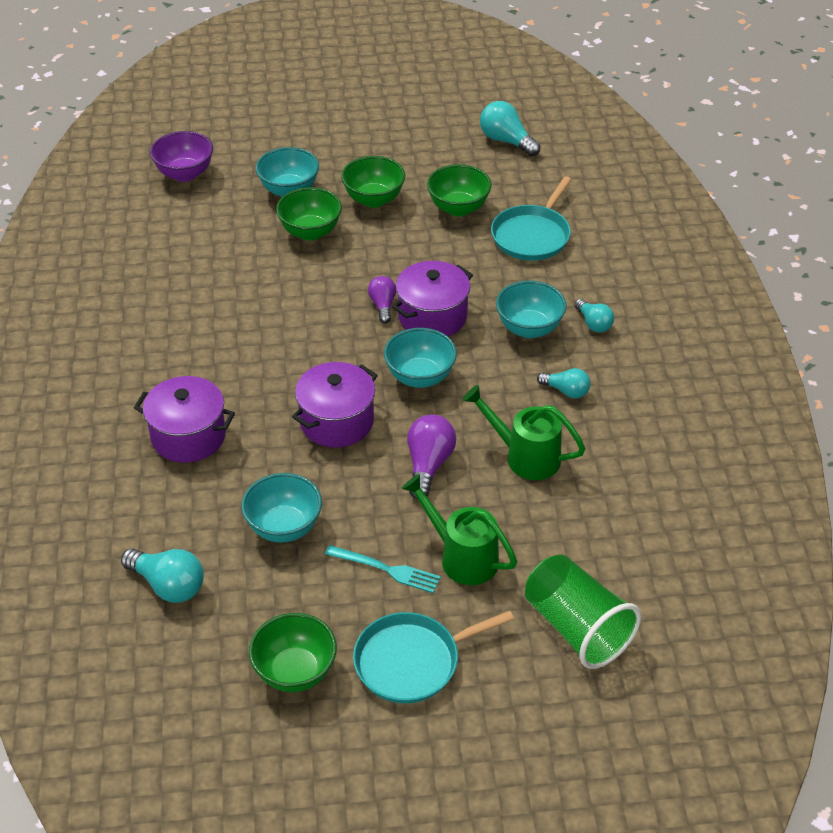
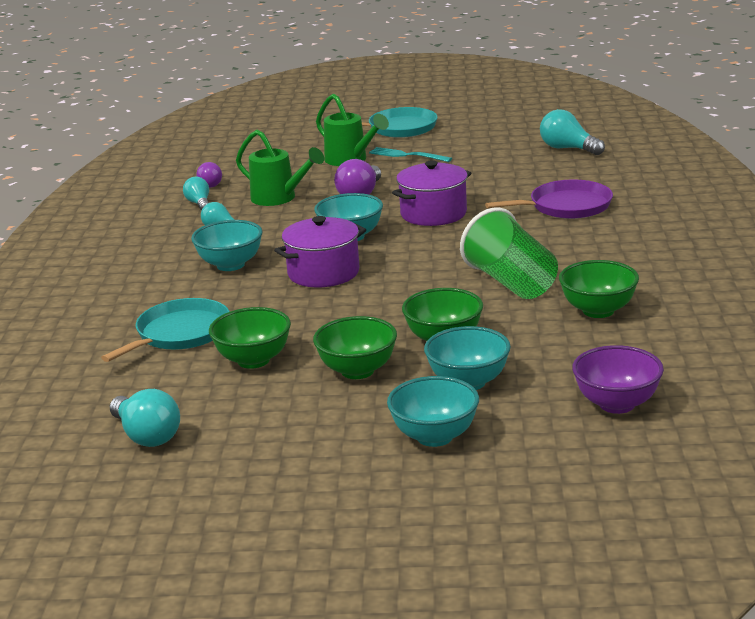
camera: 170 degrees left, 20 degrees down
(188, 436) = (566, 206): purple pot -> purple pan
(284, 527) = (482, 169): turquoise bowl -> turquoise bowl (435, 436)
(295, 672) = (476, 125): green bowl -> green bowl (598, 311)
(383, 305) = (372, 281): purple light bulb -> purple light bulb (211, 184)
(577, 628) = (284, 139): green cup -> green cup (511, 283)
(593, 323) = (164, 268): turquoise light bulb -> turquoise light bulb (199, 204)

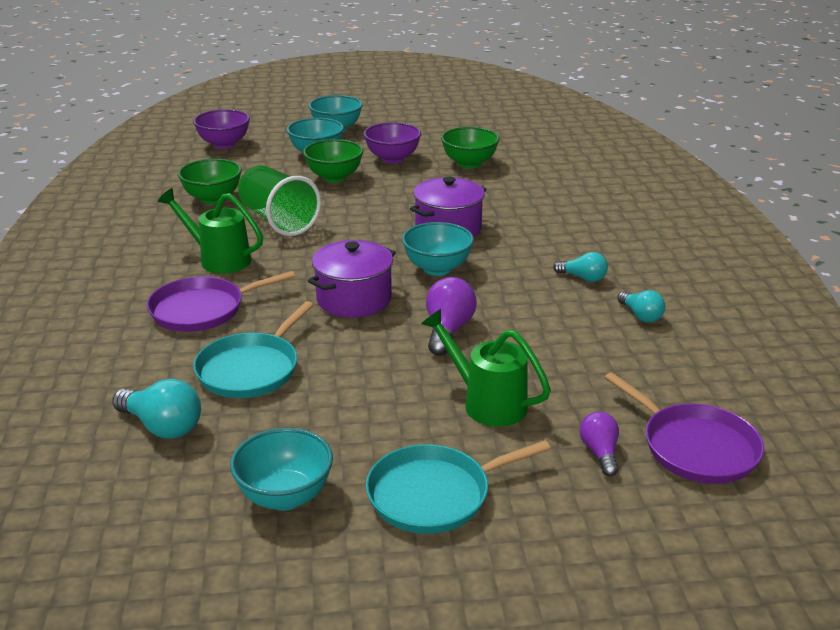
camera: 170 degrees right, 5 degrees up
(147, 436) = (509, 126): turquoise light bulb -> none
(180, 334) = (538, 179): turquoise pan -> turquoise pan (251, 369)
(211, 184) = (655, 352): purple light bulb -> purple light bulb (600, 453)
(230, 265) = (541, 236): turquoise bowl -> turquoise bowl (285, 496)
(234, 145) = (695, 447): none -> purple pan
(279, 198) = (547, 324): green watering can -> green watering can (219, 259)
(357, 371) = (392, 159): green bowl -> purple bowl
(406, 155) = (405, 413): turquoise fork -> none

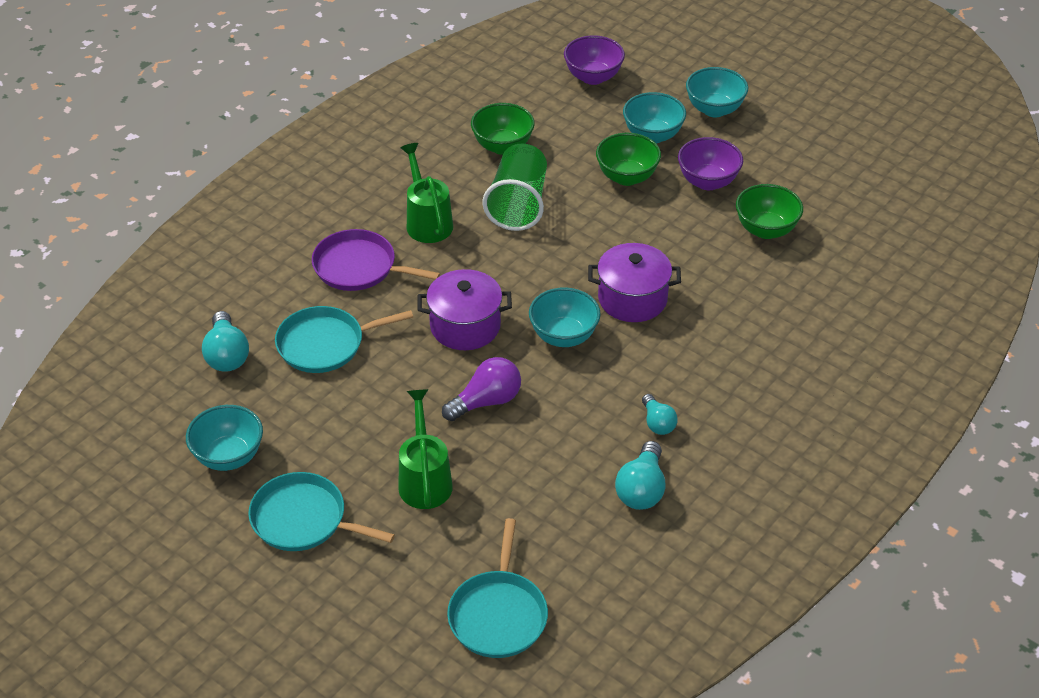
camera: 45 degrees right, 15 degrees up
(600, 453) = (435, 570): purple light bulb -> none
(641, 316) = (641, 489): turquoise light bulb -> turquoise light bulb, size x1.56
(695, 447) = (498, 614): purple pan -> turquoise pan

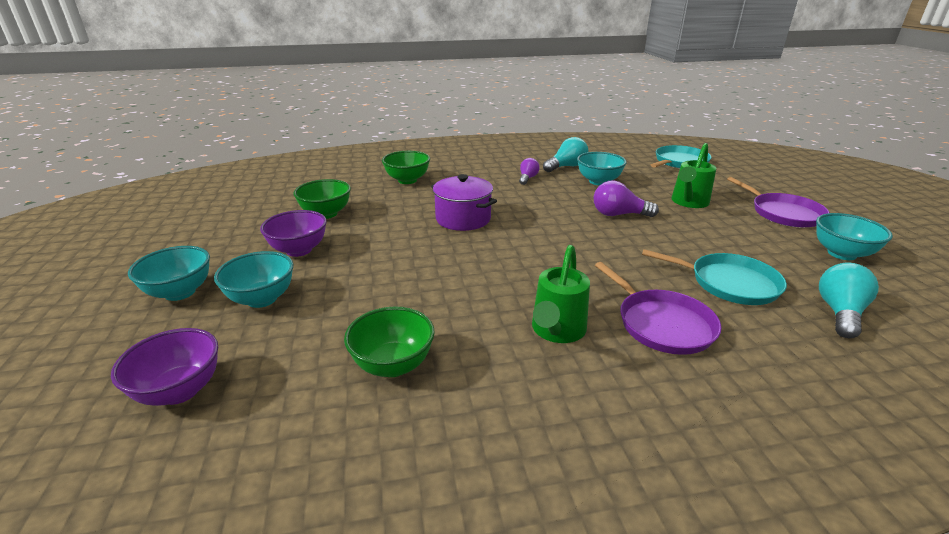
camera: 140 degrees left, 15 degrees down
(303, 519) = (783, 213): turquoise pan -> purple pan
(465, 326) = (597, 249): purple pot -> none
(518, 204) = (456, 304): green cup -> none
(563, 336) = (532, 221): turquoise bowl -> turquoise bowl (598, 181)
(627, 177) = (341, 280): green bowl -> green bowl (407, 180)
(657, 423) = (527, 178): turquoise light bulb -> purple light bulb

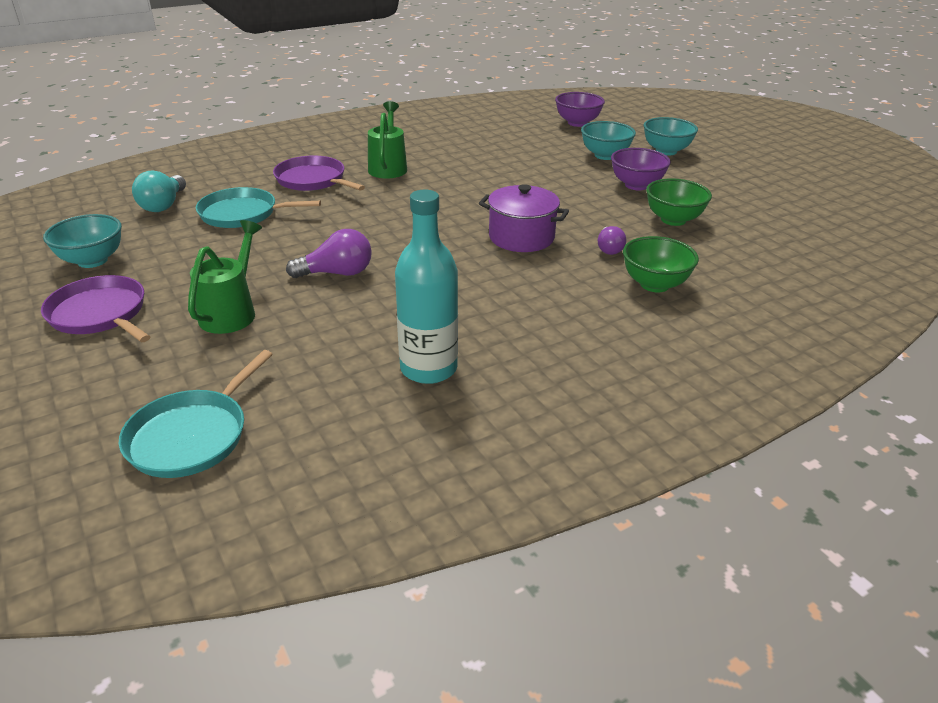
camera: 160 degrees right, 5 degrees up
(393, 365) = (480, 142): green bowl -> none
(527, 178) = (483, 322): purple light bulb -> purple light bulb (609, 249)
(566, 167) = (428, 368): turquoise light bulb -> turquoise bottle
(598, 181) = (366, 335): turquoise bowl -> none

